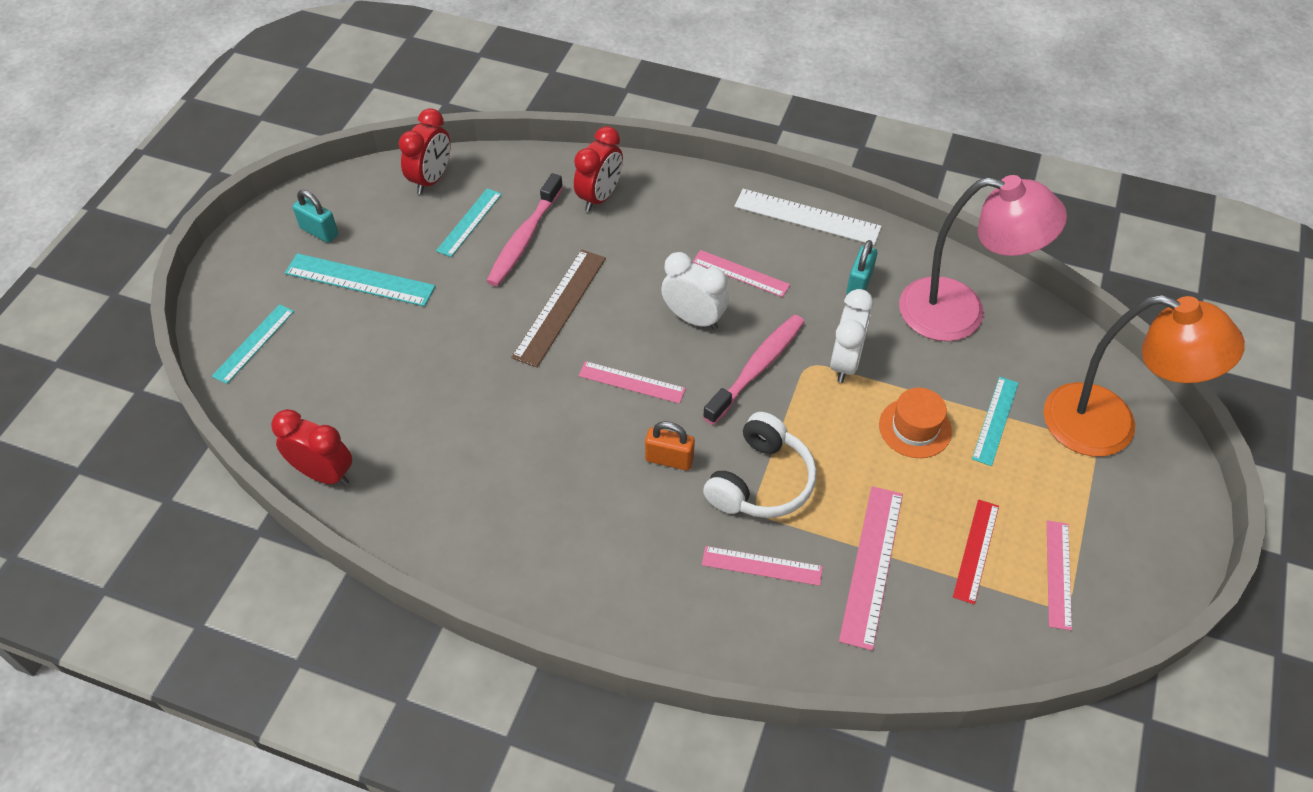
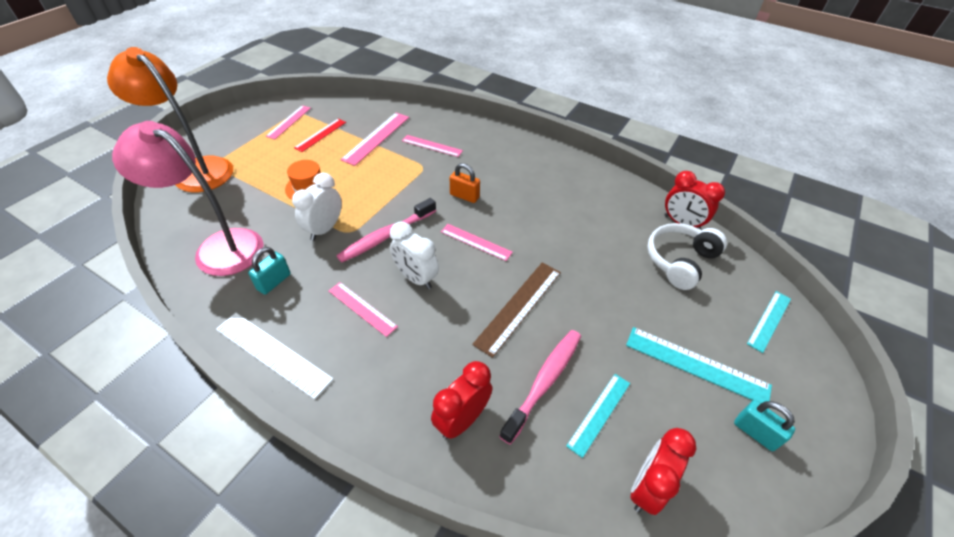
camera: 170 degrees left, 5 degrees down
(761, 481) = (415, 178): white headphones -> white headphones (680, 261)
(995, 420) = (258, 183): turquoise ruler -> none

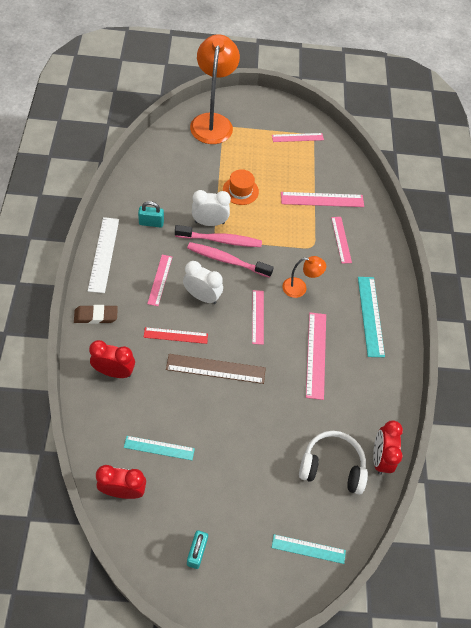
camera: 55 degrees right, 10 degrees up
(218, 247) = (159, 178): pink lamp -> none
(320, 135) = (298, 164): red ruler -> red ruler (175, 335)
(361, 405) = (96, 316): none -> brown eraser
(416, 278) = (202, 296): white clock -> white clock turned 105 degrees clockwise
(464, 196) = (299, 288): orange padlock -> orange lamp
(544, 381) = (165, 407): pink toothbrush -> pink toothbrush (220, 240)
(548, 218) = (316, 355): none -> pink ruler
(696, 365) = (232, 501): turquoise ruler -> turquoise ruler (370, 316)

